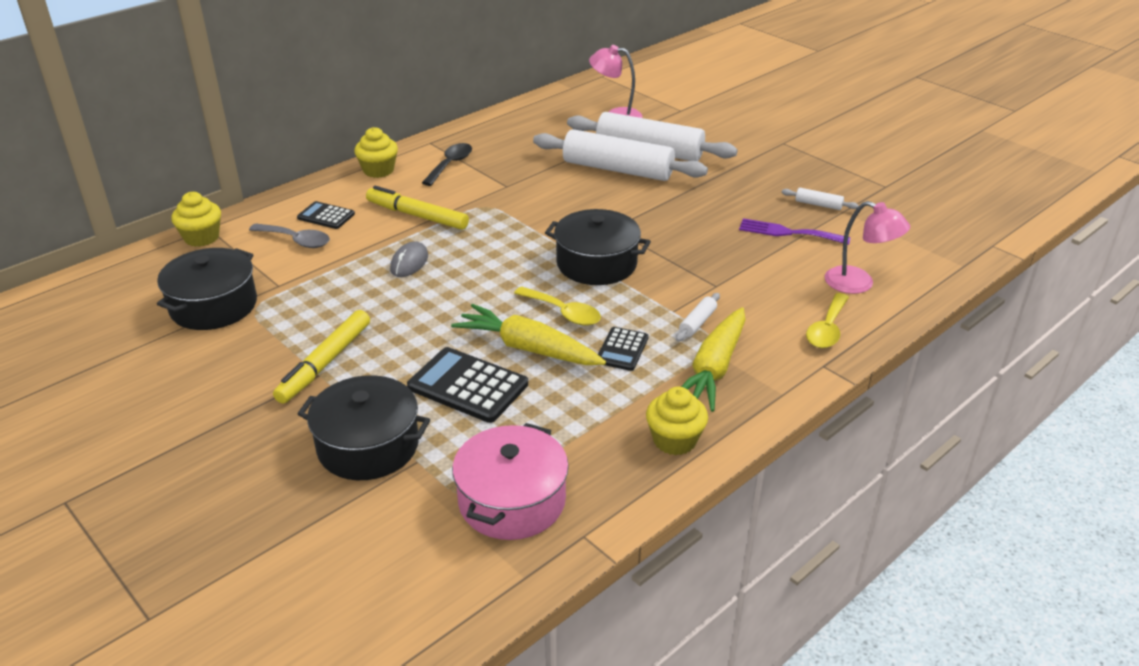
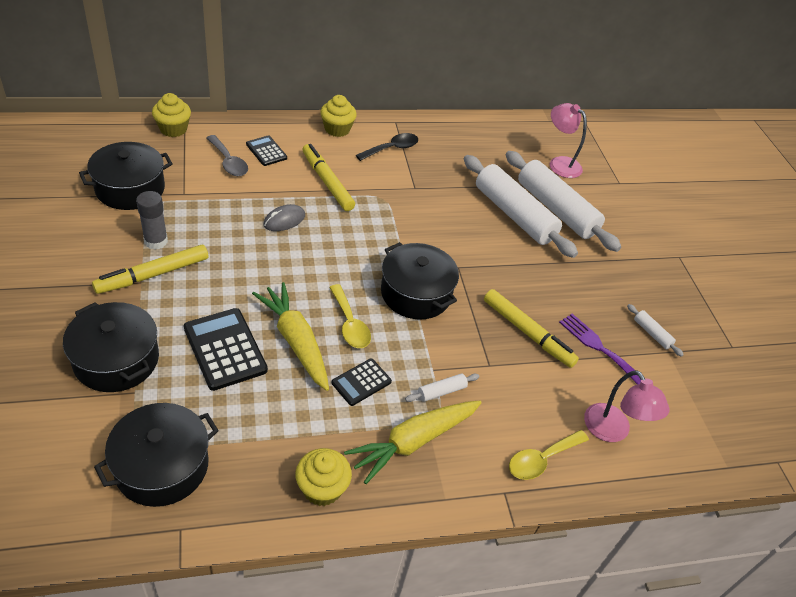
camera: 25 degrees right, 10 degrees up
(295, 336) = (156, 241): none -> grey glue stick
(512, 501) = (162, 466): pink pot -> black pot
(722, 249) = (527, 333): none -> yellow marker

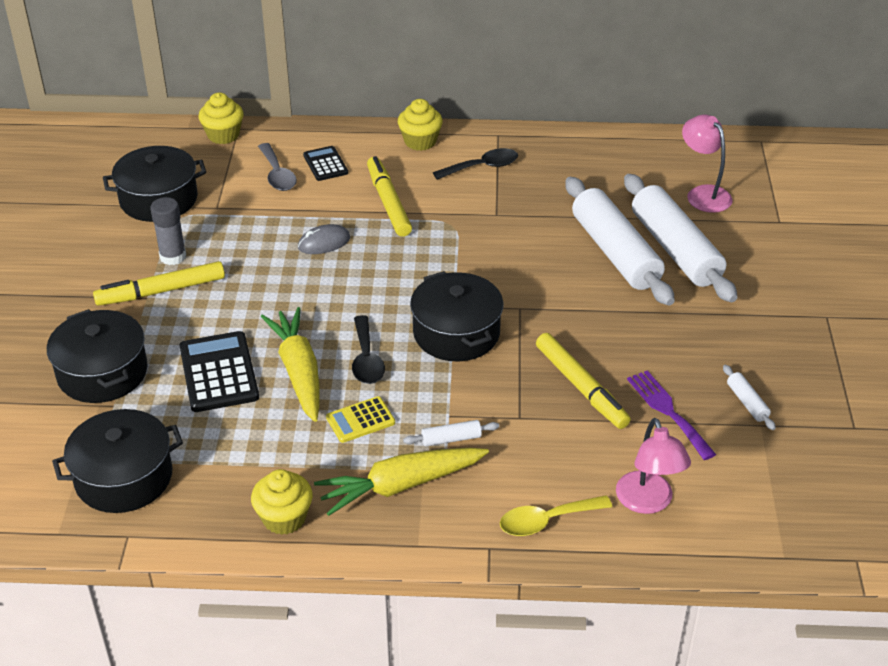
camera: 20 degrees right, 5 degrees down
(350, 324) = (366, 359): yellow spoon -> black spoon
(361, 382) = (360, 420): black calculator -> yellow calculator

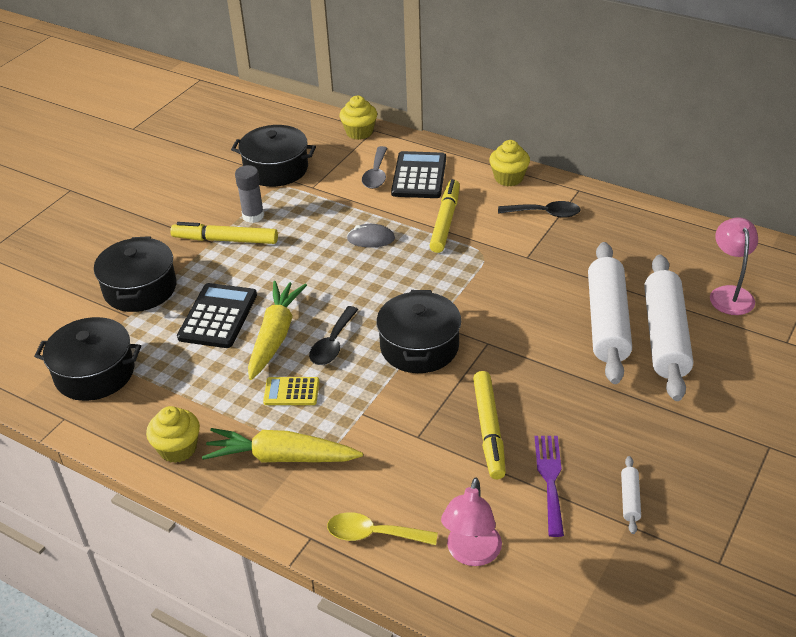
camera: 30 degrees right, 0 degrees up
(325, 164) = (419, 176): black calculator -> black calculator, size x1.70
(451, 439) = (349, 433): white rolling pin -> none

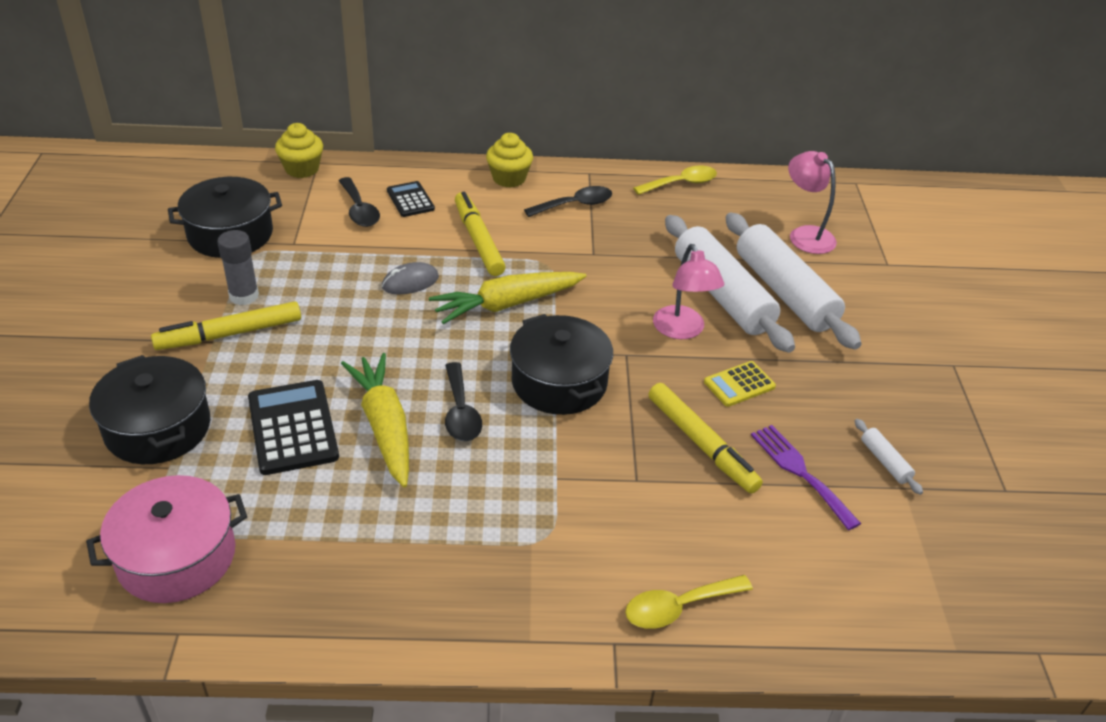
camera: 35 degrees left, 0 degrees up
(95, 373) = (176, 557): black pot -> pink pot
(178, 448) = (369, 607): yellow cupcake -> none
(281, 457) = (506, 564): yellow carrot -> yellow carrot (507, 304)
(291, 392) = (456, 484): yellow calculator -> yellow calculator (739, 384)
(376, 174) = (359, 210): grey spoon -> black spoon
(419, 176) = (410, 200): black calculator -> black calculator, size x0.59
(471, 554) = (792, 582): pink lamp -> pink lamp (682, 330)
(652, 219) = (681, 183): none -> yellow spoon

